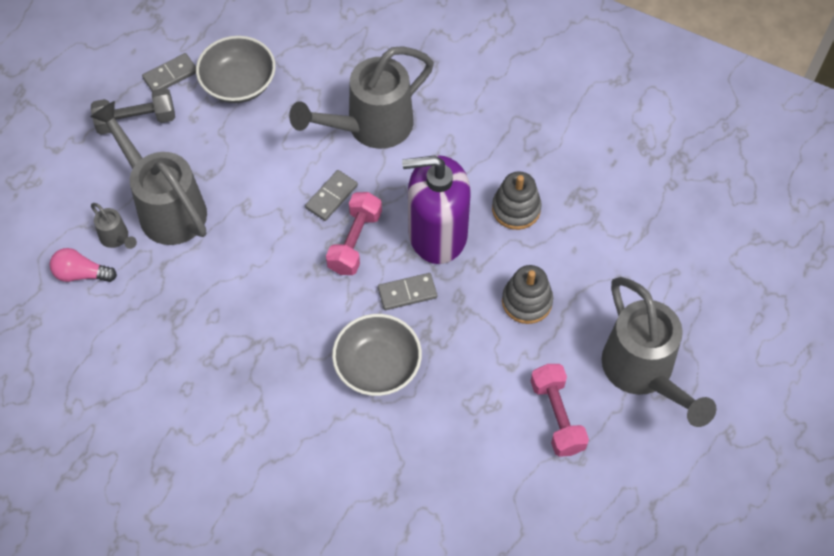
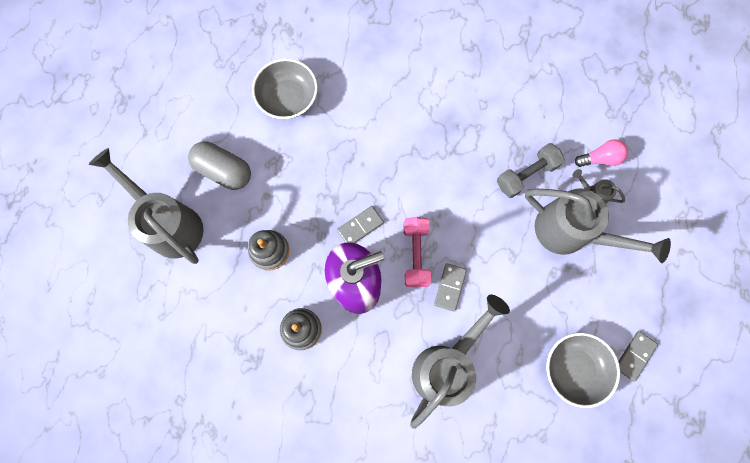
camera: 160 degrees right, 15 degrees up
(136, 120) = (636, 301): grey dumbbell -> grey dumbbell (526, 174)
(377, 366) = (360, 164): grey bowl -> grey bowl (288, 98)
(557, 416) = (223, 171): pink dumbbell -> grey capsule

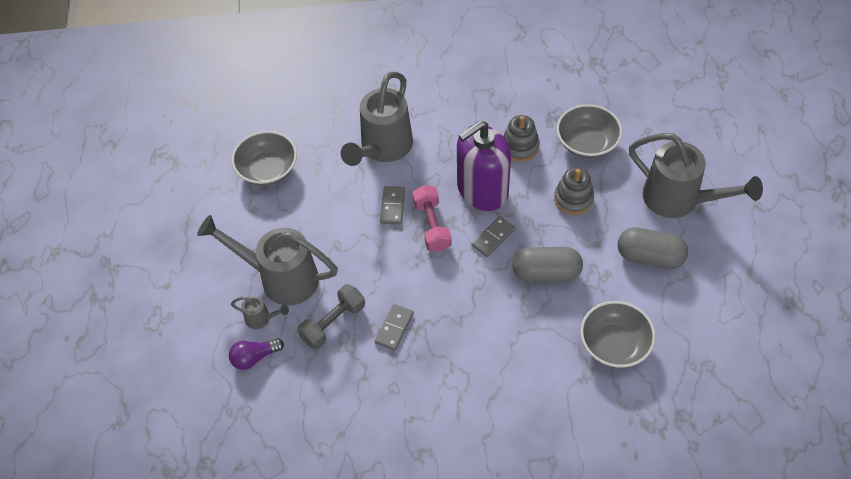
camera: 170 degrees right, 20 degrees down
(230, 316) = (587, 143): none -> grey bowl
(323, 177) = (546, 273): none -> grey capsule
(600, 158) = (254, 357): pink light bulb -> purple light bulb
(634, 356) = (213, 190): grey domino -> grey domino (394, 328)

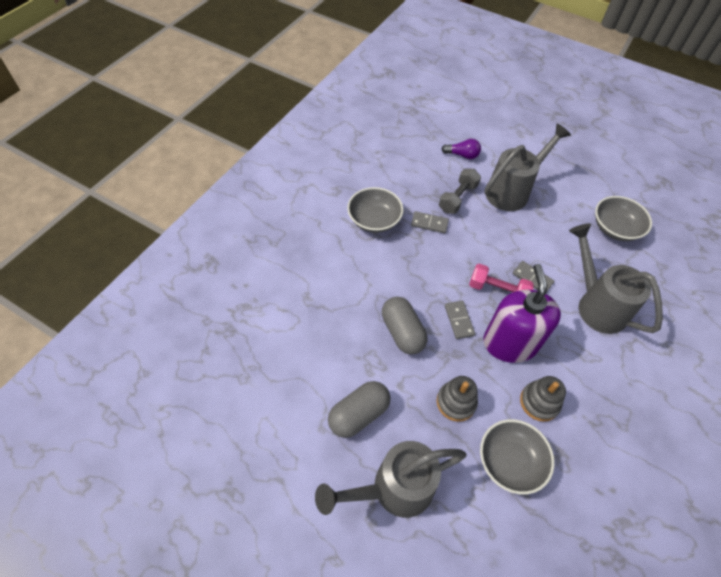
camera: 120 degrees right, 0 degrees up
(254, 357) = (462, 155): purple light bulb -> purple light bulb turned 90 degrees clockwise
(261, 319) = (487, 169): grey watering can -> none
(333, 323) = (457, 198): grey dumbbell -> grey dumbbell turned 45 degrees clockwise
(394, 328) = (429, 223): grey domino -> grey domino turned 45 degrees counterclockwise
(546, 273) = (402, 332): grey capsule -> grey capsule turned 60 degrees counterclockwise
(614, 344) = (312, 332): grey bowl -> grey bowl (374, 220)

